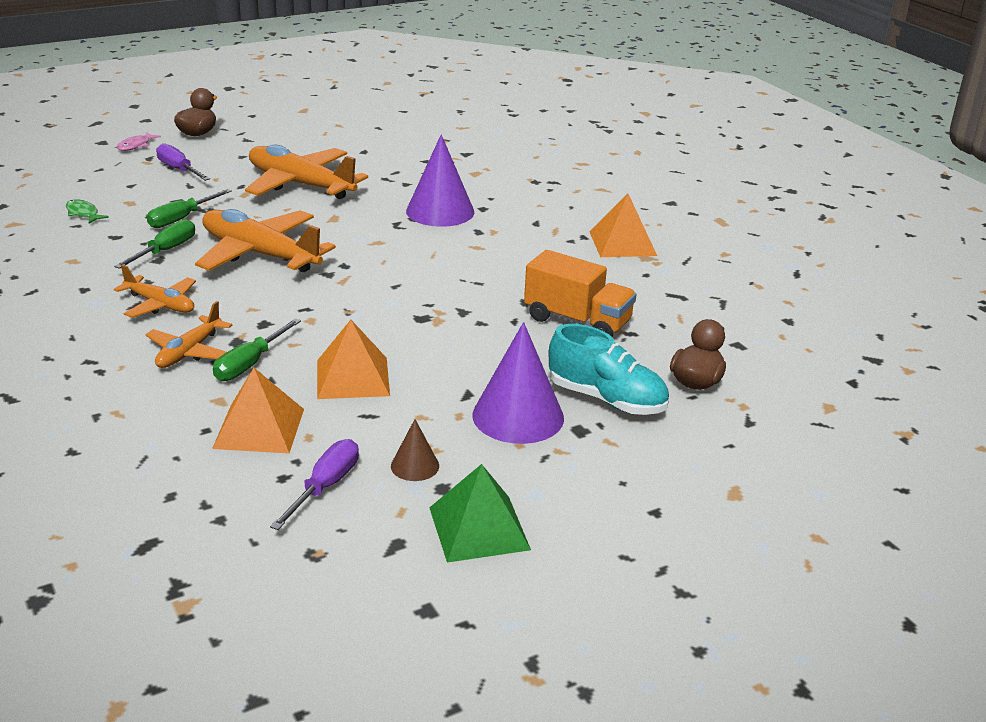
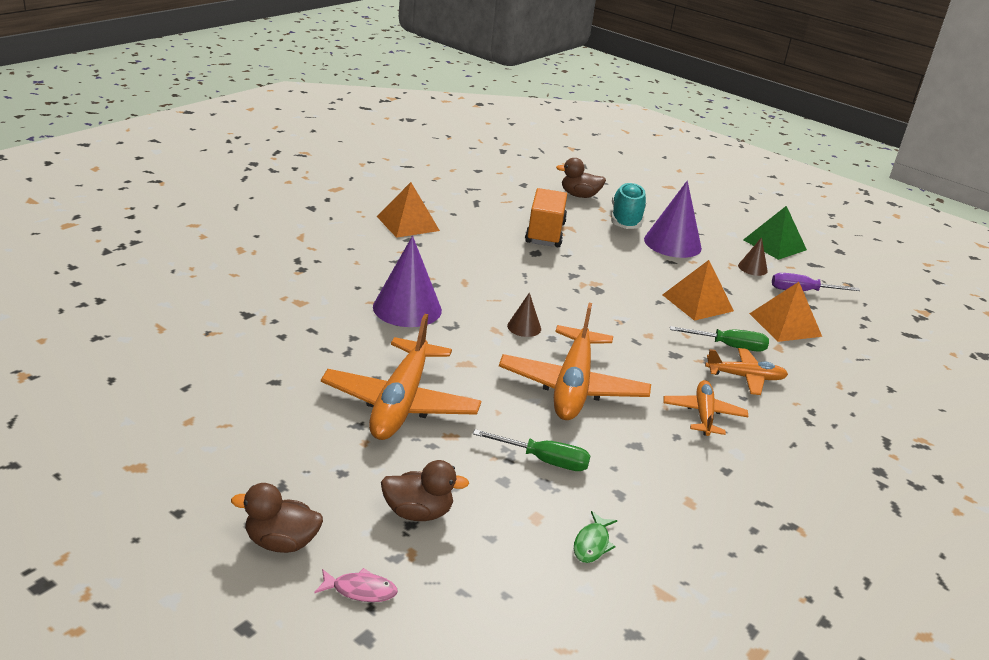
camera: 115 degrees left, 0 degrees up
(166, 251) = (616, 446): green screwdriver -> none
(179, 169) = (418, 512): purple screwdriver -> brown duck
(372, 256) = (524, 327): none -> brown cone

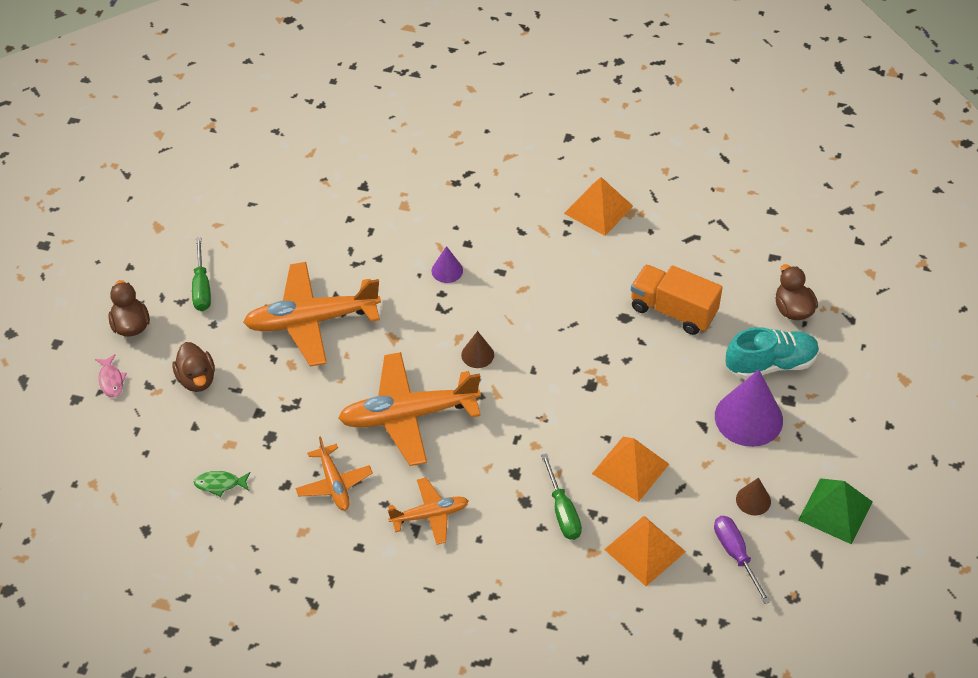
camera: 70 degrees right, 20 degrees up
(407, 308) = (447, 270): purple cone -> purple cone, size x0.49
(544, 460) = (296, 428): green screwdriver -> green screwdriver (202, 287)
(545, 233) = (673, 311): orange truck -> orange truck turned 135 degrees counterclockwise
(745, 377) = (514, 534): orange plane -> orange plane (334, 484)

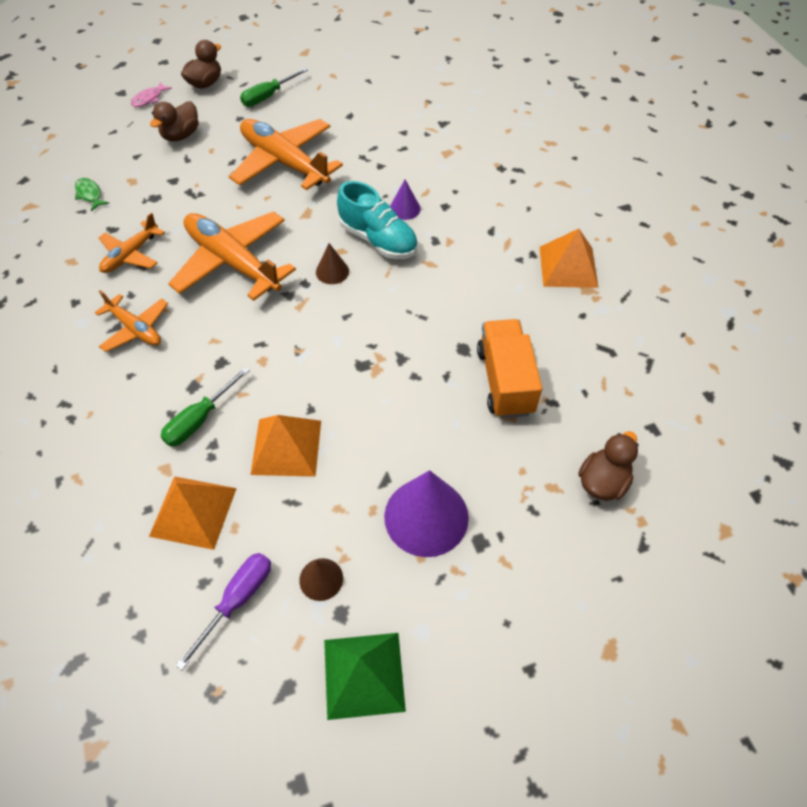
camera: 55 degrees right, 5 degrees up
(771, 364) = (513, 500): turquoise shoe -> turquoise shoe (378, 240)

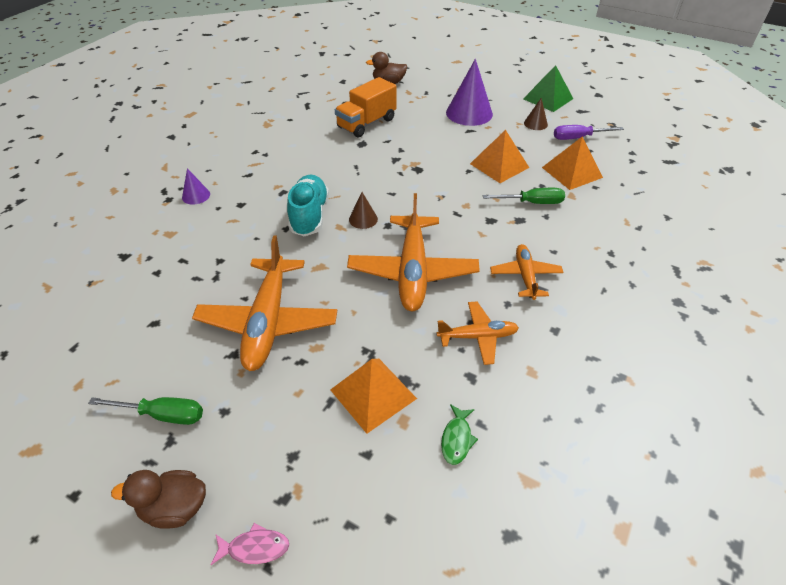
camera: 130 degrees left, 10 degrees down
(181, 135) = (298, 441): brown duck -> none
(404, 208) = (262, 220): purple cone -> purple cone (196, 195)
(568, 267) = (253, 136): orange pyramid -> orange pyramid (373, 394)

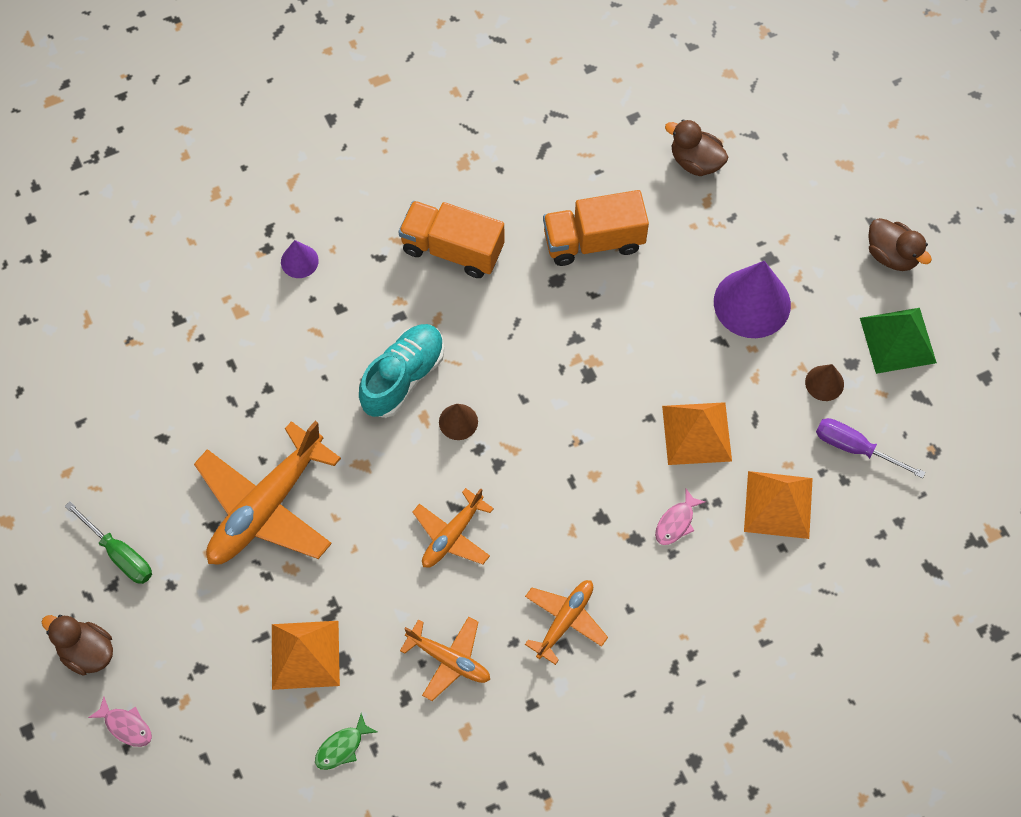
camera: 35 degrees right, 20 degrees up
(290, 155) = (452, 249): none -> orange truck
(412, 271) = (452, 535): orange plane -> orange plane, size x0.55
(510, 77) = (892, 255): none -> brown duck
(532, 203) = (676, 522): green screwdriver -> pink fish

